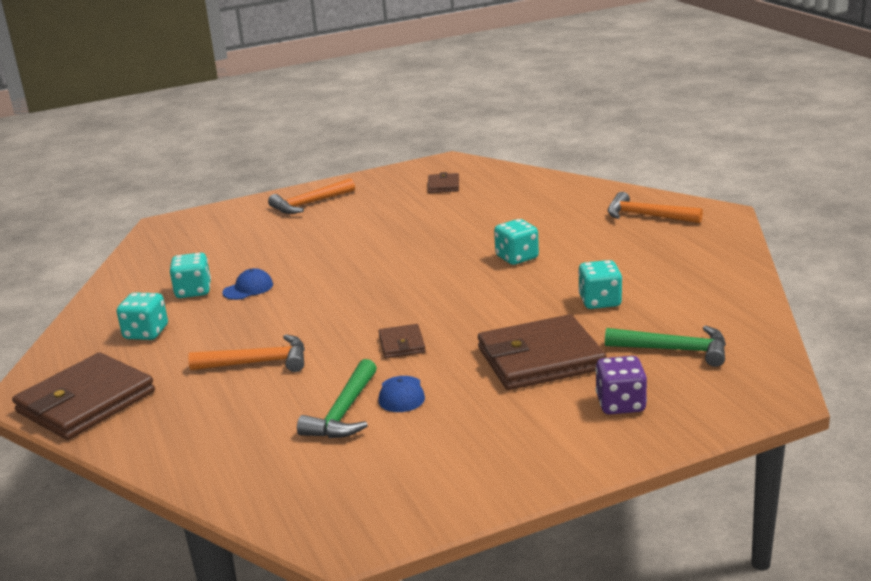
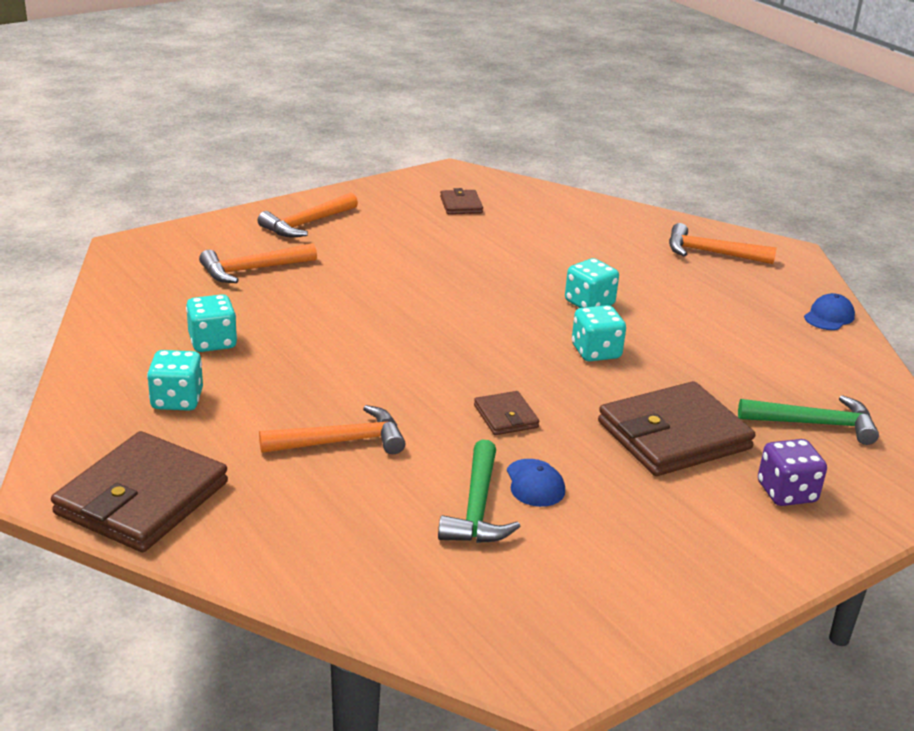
camera: 15 degrees left, 5 degrees up
(248, 288) = (282, 339): blue cap -> blue cap (829, 316)
(249, 238) = (252, 270): none -> orange hammer
(600, 301) = (707, 362): turquoise dice -> turquoise dice (596, 352)

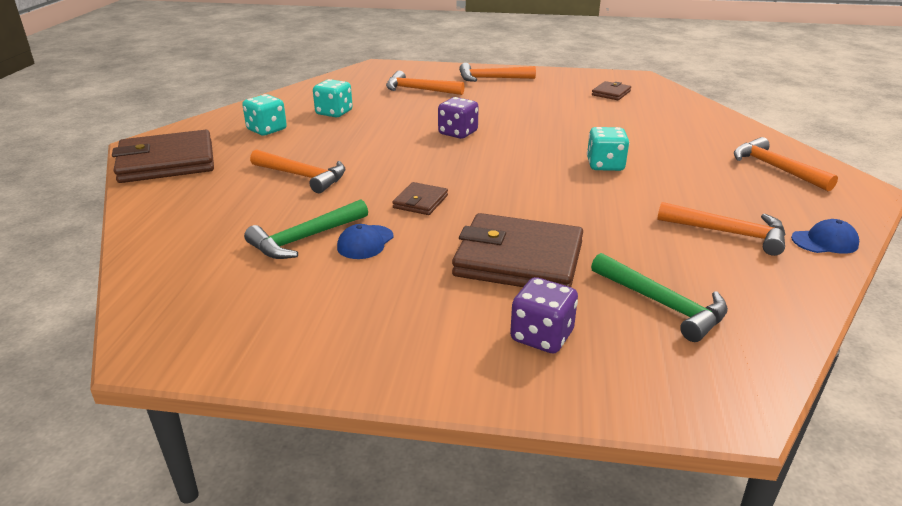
camera: 45 degrees right, 0 degrees up
(400, 317) = (458, 133): none -> purple dice
(596, 352) = (555, 192): turquoise dice -> none
(768, 337) = (729, 233): none -> orange hammer

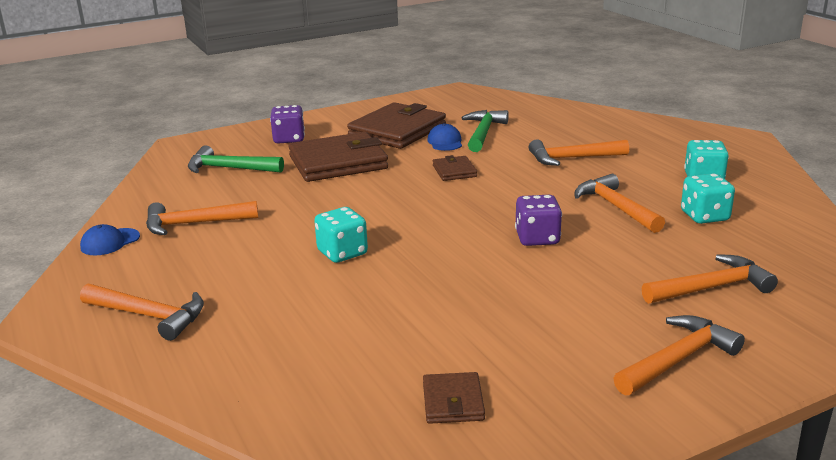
camera: 145 degrees right, 5 degrees down
(167, 162) = (687, 135): brown wallet -> brown wallet (397, 131)
(368, 133) = (615, 207): none -> orange hammer

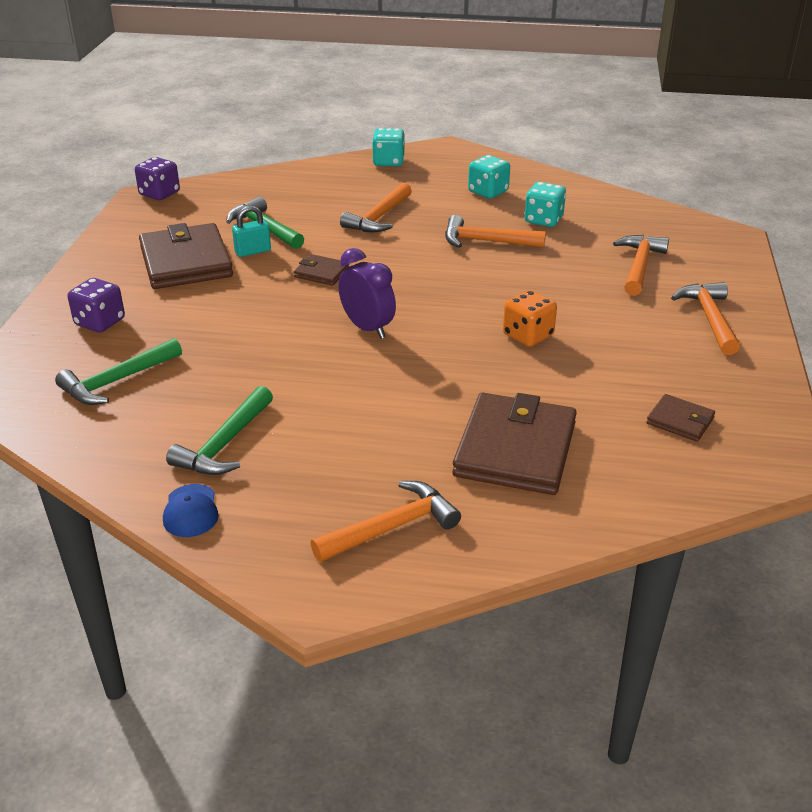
camera: 55 degrees left, 10 degrees up
(194, 224) = (225, 444): orange hammer -> green hammer
(338, 162) = (208, 318): brown wallet -> brown wallet (515, 449)
(342, 253) = (402, 384): turquoise dice -> turquoise dice (388, 162)
(402, 213) = (367, 328): none -> purple clock
(445, 142) = (253, 251): blue cap -> turquoise padlock
(490, 277) = (528, 335): none -> orange dice
(537, 238) = (493, 292): purple dice -> purple dice (159, 194)

